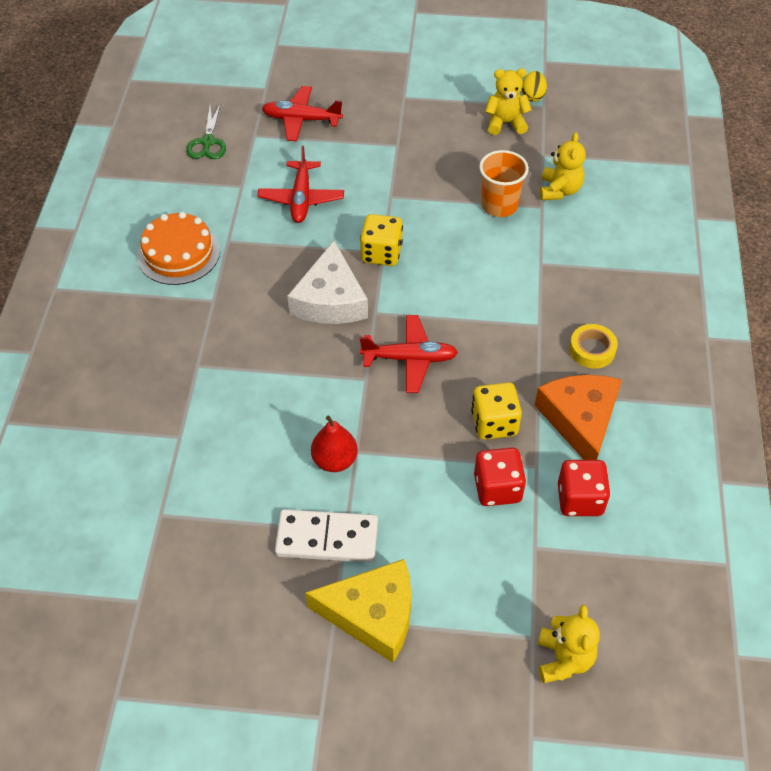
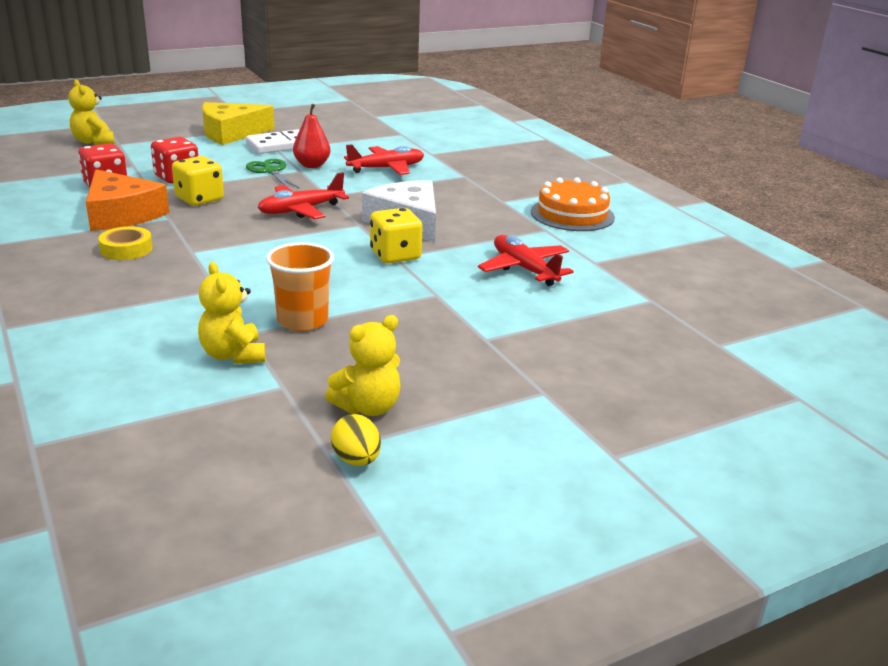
camera: 145 degrees right, 25 degrees down
(208, 142) = (684, 282): green scissors -> green scissors (271, 171)
(301, 120) = (627, 328): red plane -> red plane (386, 168)

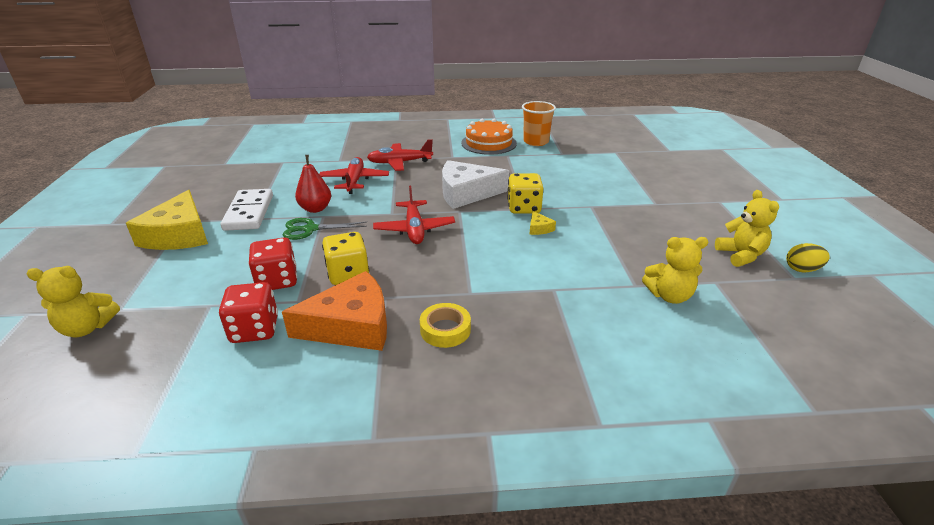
camera: 65 degrees left, 5 degrees up
(302, 320) = (618, 259): orange cup -> orange cup (536, 142)
(348, 269) = (539, 228): none -> yellow cheese
(524, 269) = (563, 173): red plane -> red plane (400, 163)

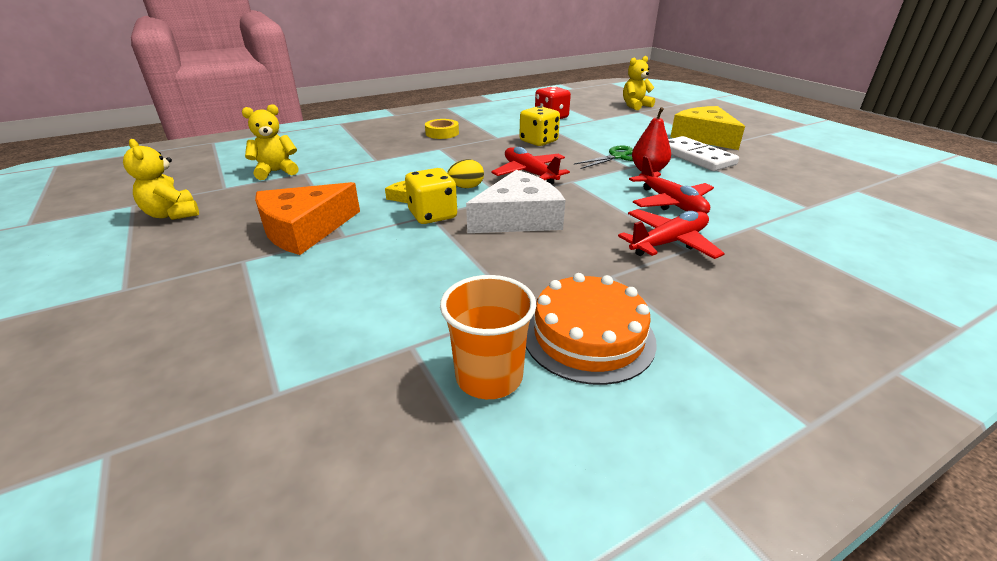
camera: 155 degrees right, 0 degrees up
(277, 281) = (579, 132): red dice -> none
(351, 325) = (500, 126): orange cheese -> orange cheese (304, 229)
(802, 269) = (112, 213): yellow egg -> yellow egg (466, 187)

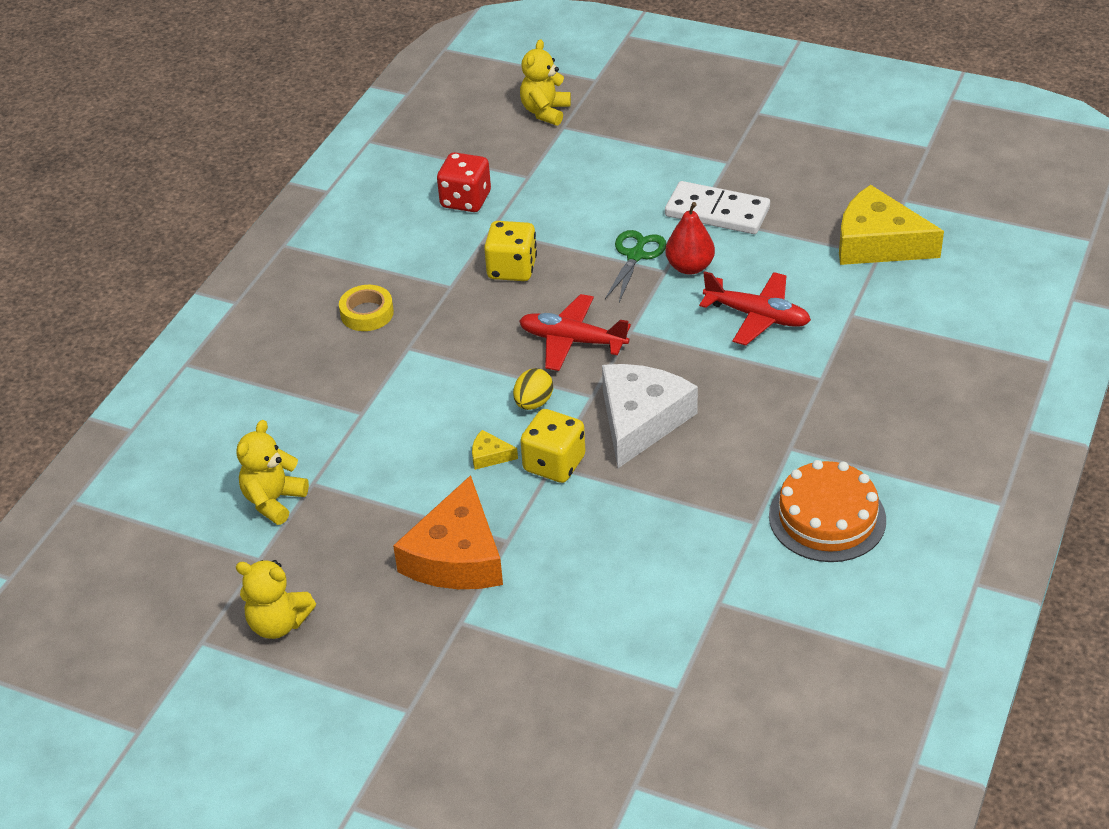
camera: 35 degrees left, 10 degrees up
(489, 377) = (797, 590): orange cup -> none
(668, 242) = (800, 378): red plane -> none
(704, 137) = (693, 159): yellow cheese -> yellow cheese (877, 243)

